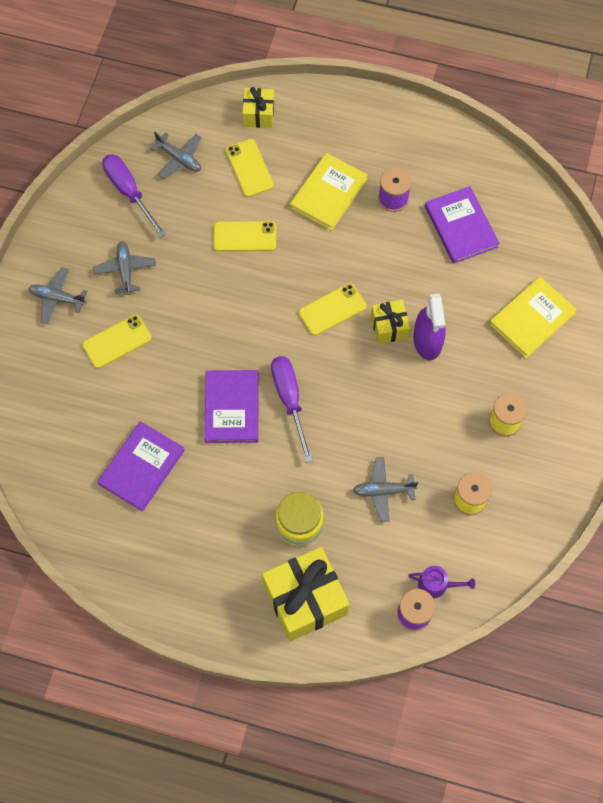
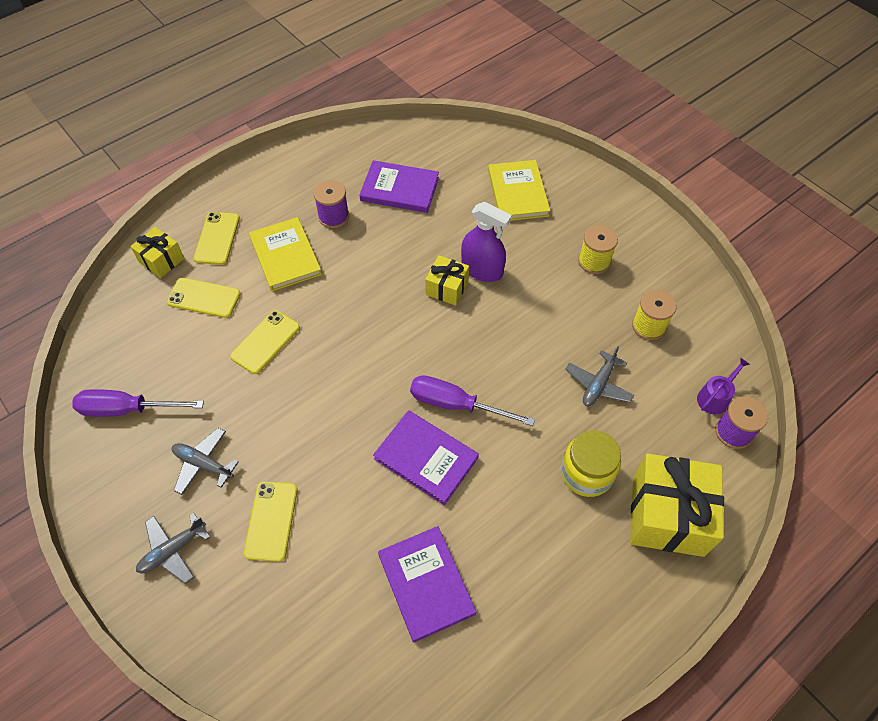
camera: 55 degrees left, 10 degrees down
(179, 159) = (138, 346): grey plane -> none
(332, 309) = (395, 318): yellow phone -> yellow phone (217, 238)

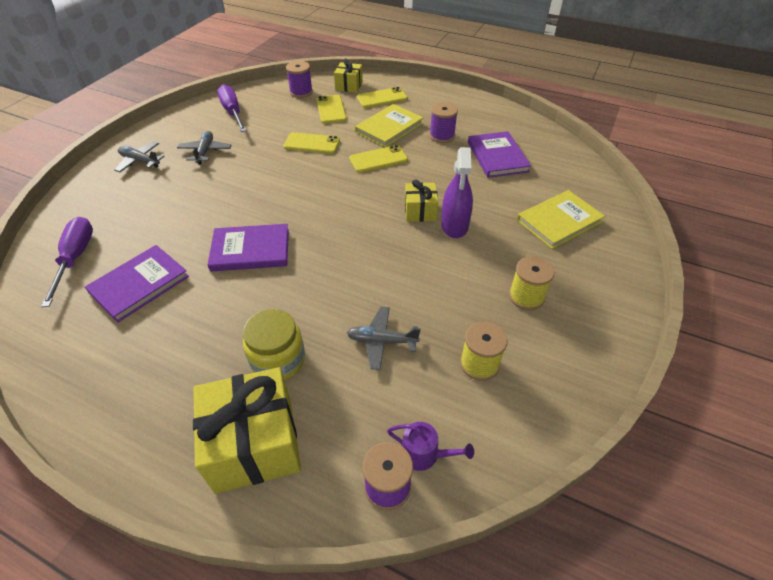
camera: 65 degrees right, 10 degrees down
(136, 316) = (301, 92): none -> purple spool
(271, 521) = (172, 192): yellow phone -> yellow phone (378, 159)
(426, 458) = (250, 250): purple book -> purple book turned 75 degrees clockwise
(456, 405) = (308, 251): purple screwdriver -> purple screwdriver (75, 258)

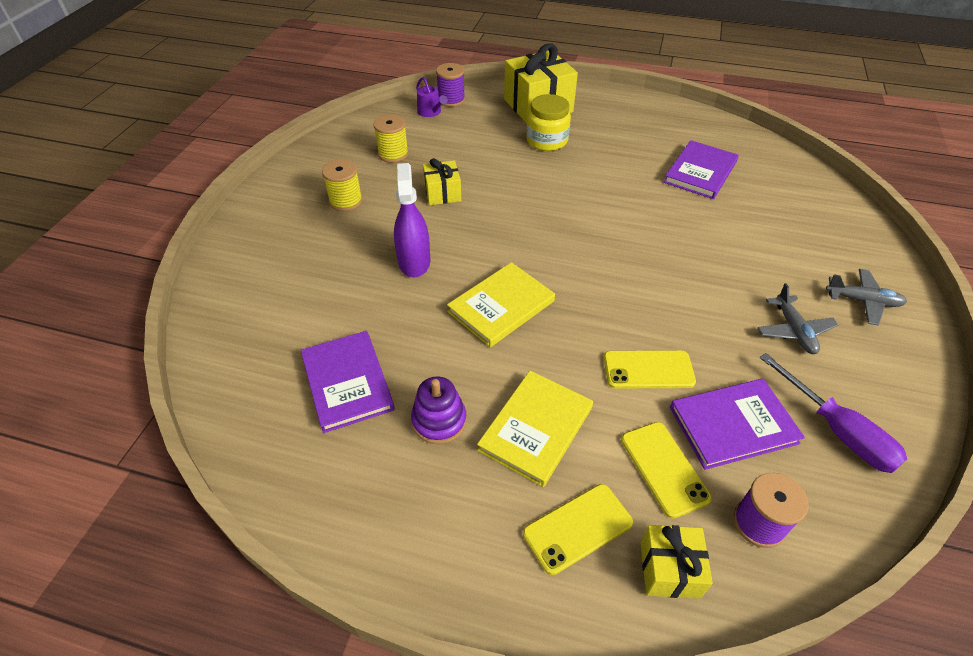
camera: 170 degrees right, 0 degrees up
(75, 258) = (783, 184): purple screwdriver -> none
(250, 250) = (624, 210): purple book -> purple book (733, 425)
(378, 159) = (532, 351): yellow phone -> none
(381, 341) = (471, 158): grey plane -> none
(420, 211) = (457, 274): yellow gift -> yellow gift (442, 193)
(424, 454) = (431, 112): purple watering can -> purple watering can turned 135 degrees counterclockwise
(442, 136) = (439, 421): purple spool -> purple stacking toy
(559, 221) = (286, 282): yellow book -> yellow book (501, 306)

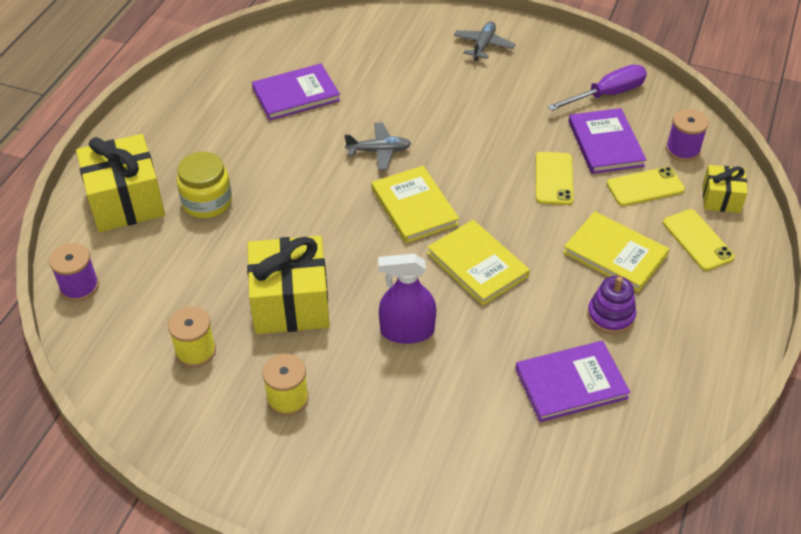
camera: 85 degrees left, 0 degrees up
(431, 112) = (104, 310): purple watering can -> none
(442, 193) = (290, 303): yellow gift -> yellow gift, size x1.86
(572, 258) = (414, 207): none -> yellow book
(700, 172) = (296, 95): purple book -> purple book turned 60 degrees counterclockwise
(793, 331) = (513, 90): grey plane -> grey plane (379, 151)

